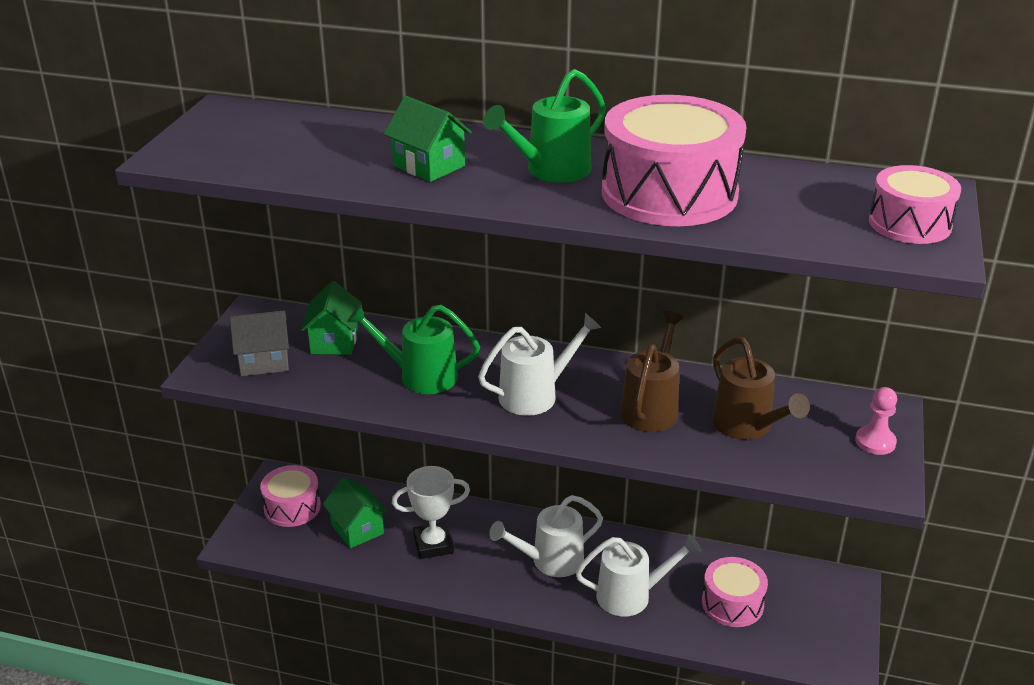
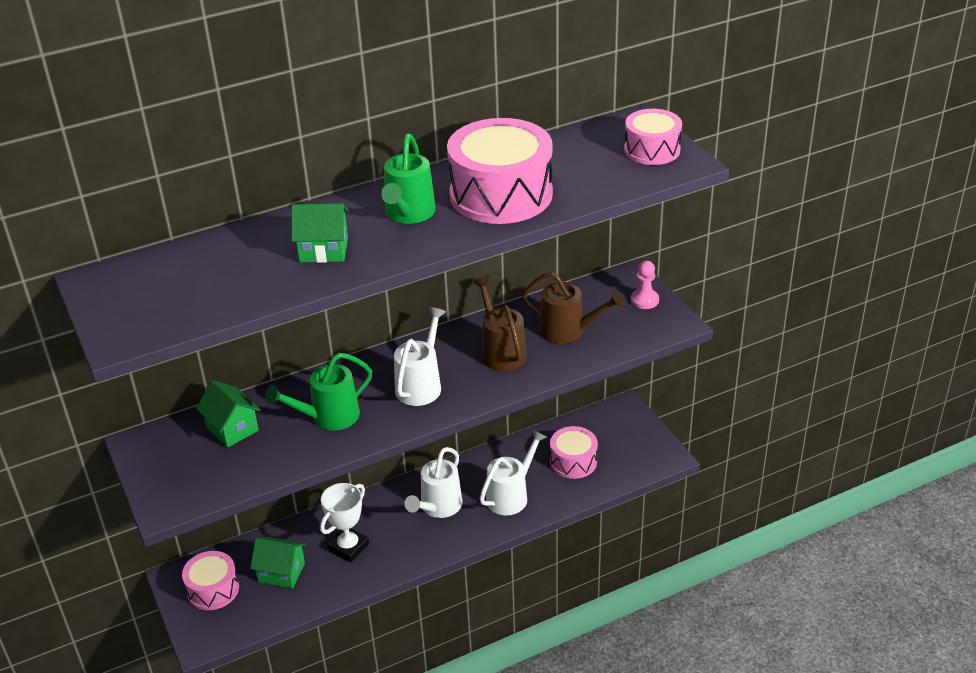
camera: 40 degrees left, 5 degrees up
(264, 361) = (200, 473): grey house -> none

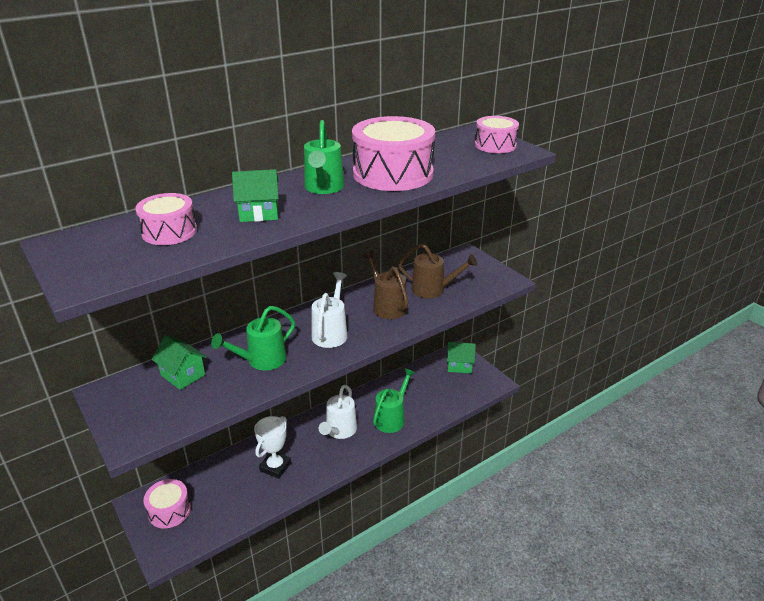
camera: 10 degrees left, 5 degrees down
(281, 572) = (224, 491): green house -> green house (459, 365)
(511, 495) = (392, 418): white watering can -> green watering can
(573, 461) = (431, 391): pink drum -> pink drum (169, 232)
(644, 300) = (481, 267): pink pawn -> none

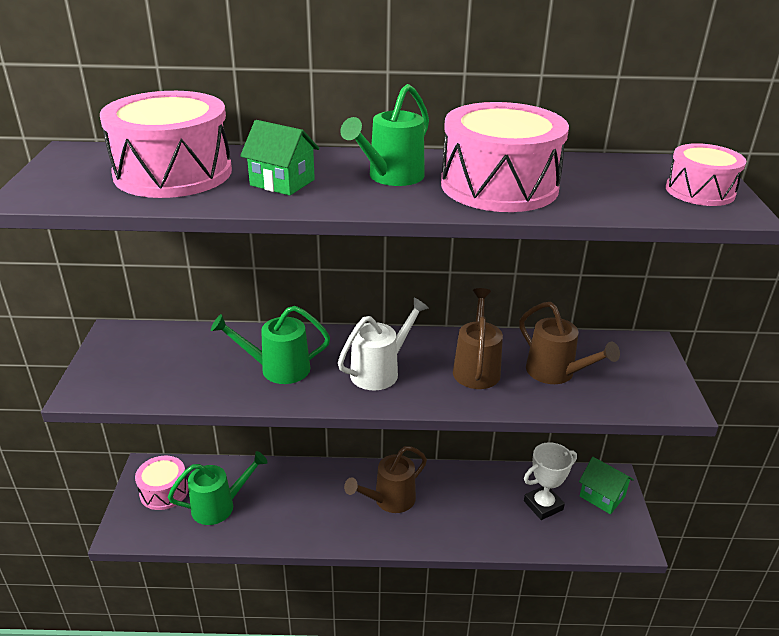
camera: 35 degrees right, 0 degrees up
(169, 232) = (173, 173): pink drum -> pink drum, size x1.77
(183, 375) = (193, 349): green house -> none
(275, 467) = (292, 503): white trophy -> white trophy (543, 505)
(339, 431) = (389, 500): white watering can -> brown watering can
(392, 418) = (461, 517): green watering can -> green watering can (220, 506)

